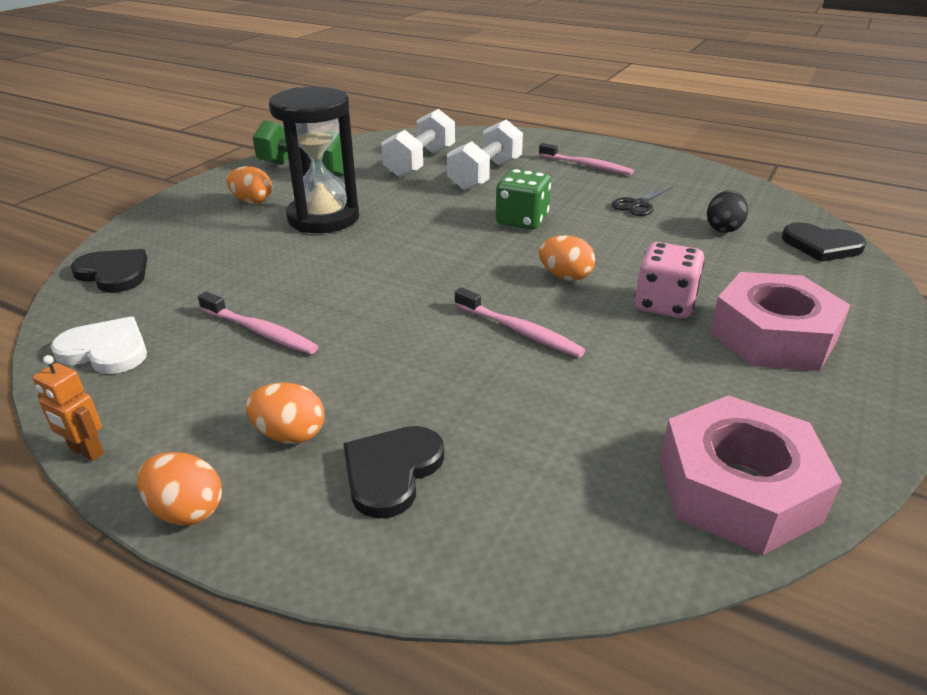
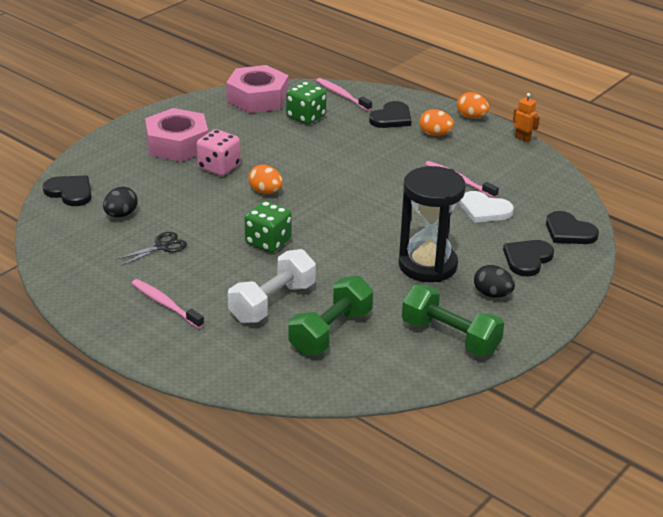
camera: 170 degrees left, 0 degrees up
(106, 350) = (541, 181): white heart -> white heart (484, 210)
(194, 236) = (527, 259): none -> black heart
(252, 201) = (492, 294): orange egg -> black egg
(420, 163) = (330, 332): white dumbbell -> green dumbbell
(519, 331) = (312, 163): pink toothbrush -> pink toothbrush (342, 95)
(588, 442) = (306, 117): none -> green dice

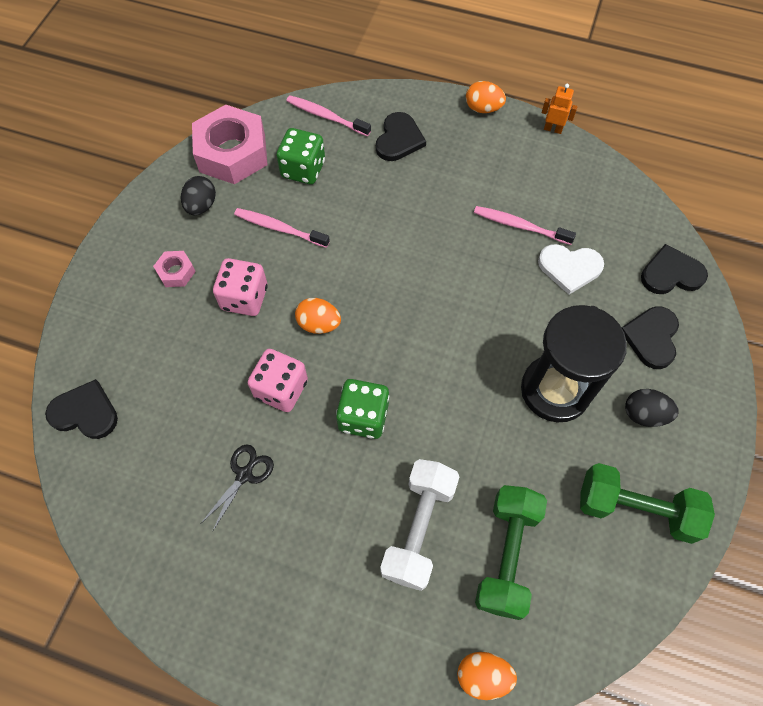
camera: 20 degrees left, 30 degrees up
(121, 215) = (167, 432): black egg -> black egg (201, 206)
(165, 304) = (297, 583): pink toothbrush -> pink toothbrush (279, 228)
(177, 144) = (176, 272): pink nut -> pink nut, size x0.45
(216, 215) = (281, 389): none -> pink dice
(435, 134) = (458, 152): orange egg -> orange egg (483, 675)
(569, 231) = (671, 273): black heart -> black heart turned 150 degrees clockwise

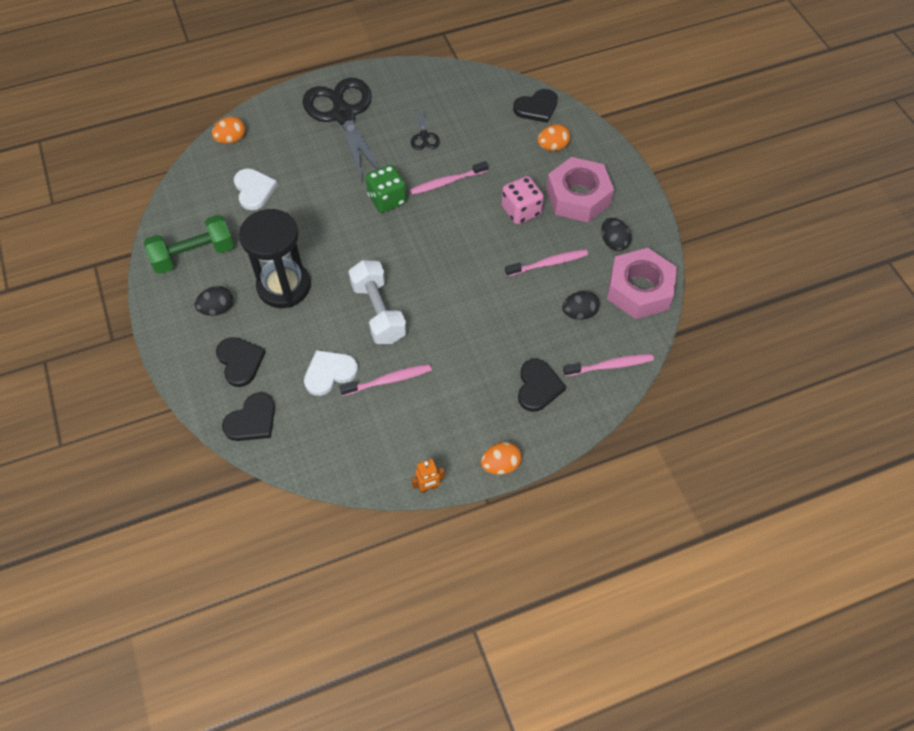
camera: 140 degrees right, 5 degrees down
(176, 272) = (578, 197): pink nut -> pink nut, size x2.20
(281, 389) = (447, 182): pink dice -> pink toothbrush
(303, 169) = (579, 313): green dice -> black egg
(307, 594) = (343, 115): none -> black scissors
(319, 324) = (461, 227): orange egg -> orange egg (553, 147)
(399, 139) = (538, 386): black heart -> black heart turned 150 degrees counterclockwise
(418, 528) = (310, 172): white dumbbell -> white dumbbell (378, 312)
(506, 555) = (254, 190): green dumbbell -> white heart

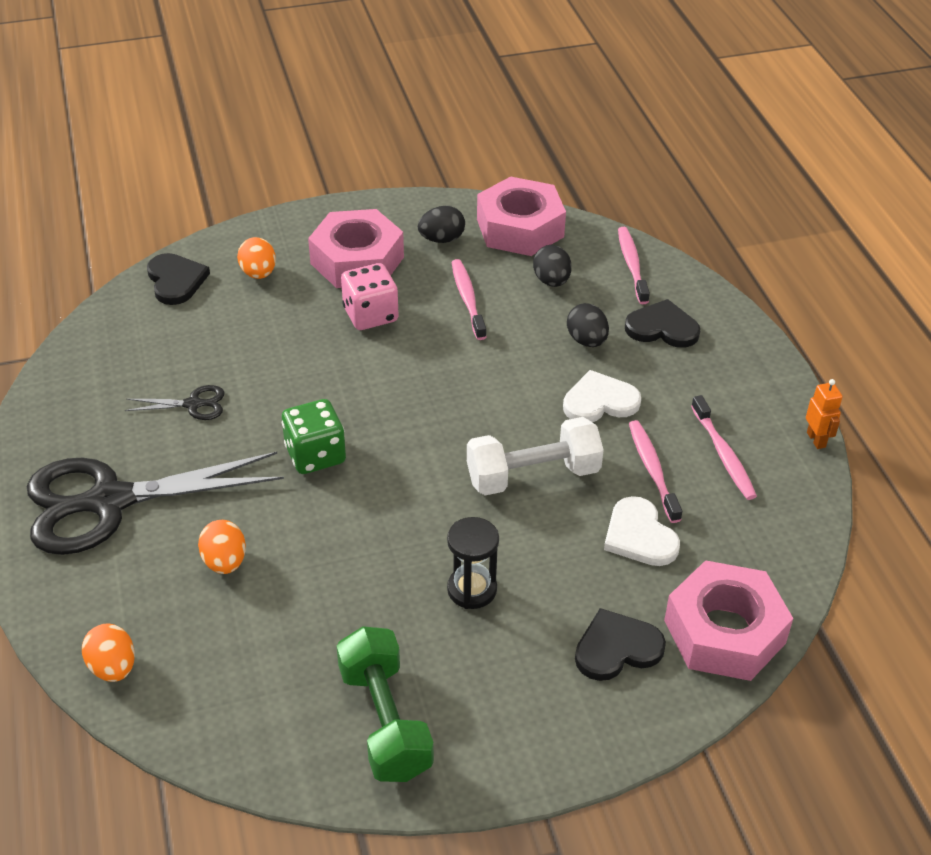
camera: 85 degrees left, 15 degrees down
(217, 309) = (509, 682): black egg -> black egg (587, 340)
(252, 420) = (724, 631): black heart -> pink nut
(254, 190) = (250, 631): white heart -> white heart (600, 401)
(284, 286) = (472, 589): black hourglass -> black hourglass, size x0.55
(447, 182) = (297, 385): pink toothbrush -> pink toothbrush (723, 455)
(500, 465) = (777, 371): orange egg -> orange egg (225, 562)

